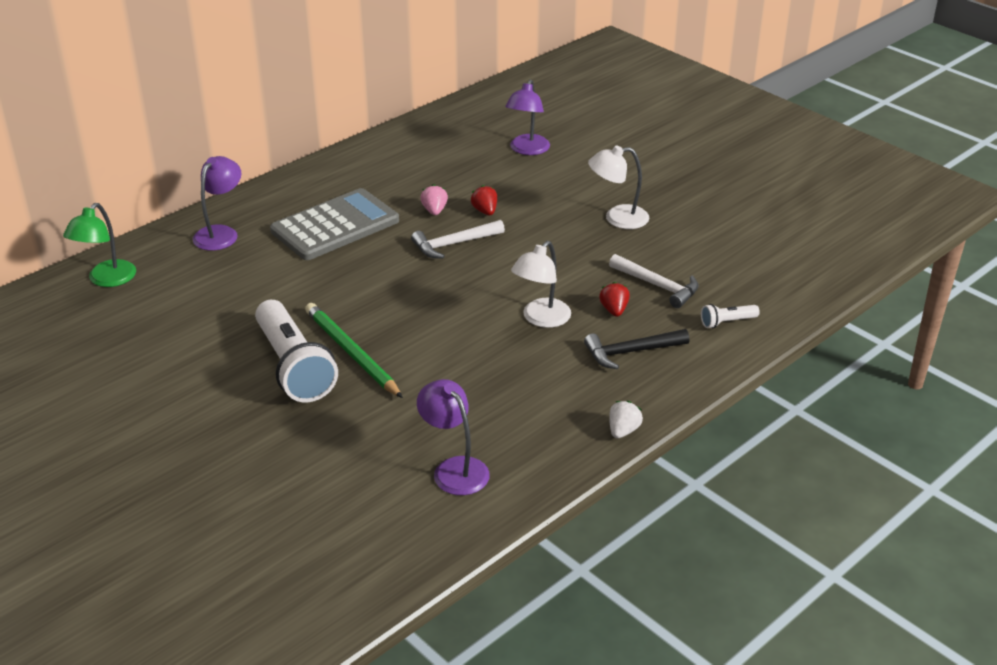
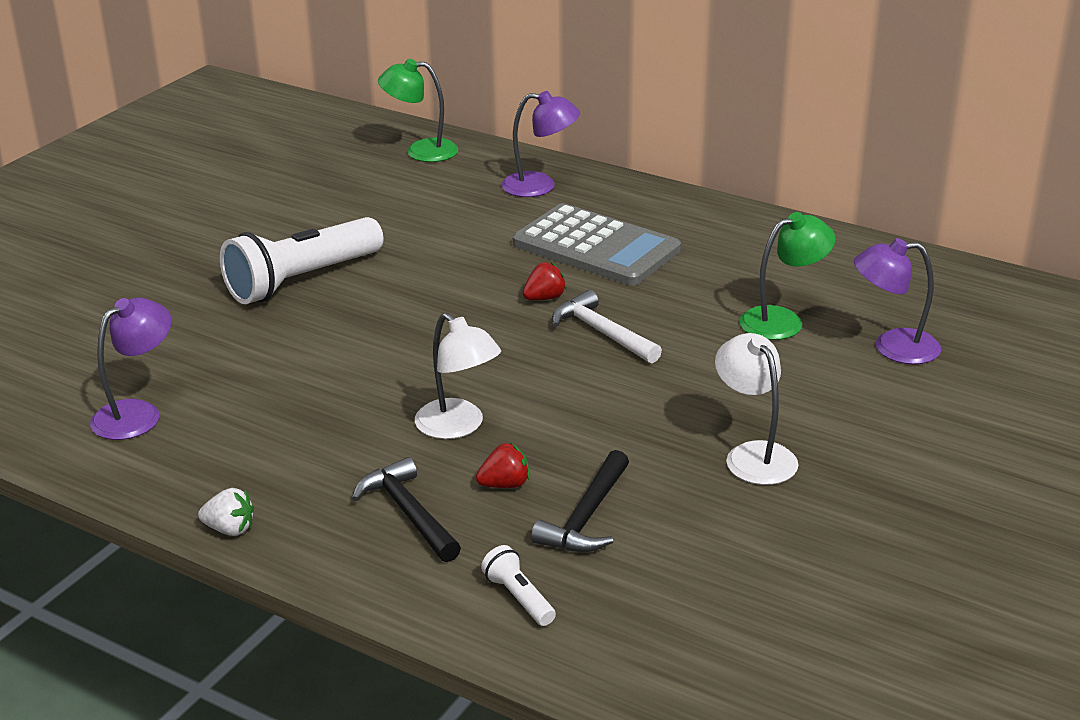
camera: 75 degrees right, 5 degrees down
(351, 353) = (339, 308): green pencil -> none
(434, 211) = (674, 305): pink strawberry -> none
(477, 177) = (783, 320): none -> green lamp
(485, 211) = (698, 341): red strawberry -> red strawberry (544, 298)
(541, 319) = (458, 427): white lamp -> white lamp turned 150 degrees counterclockwise
(658, 286) = (586, 517): white hammer -> black hammer

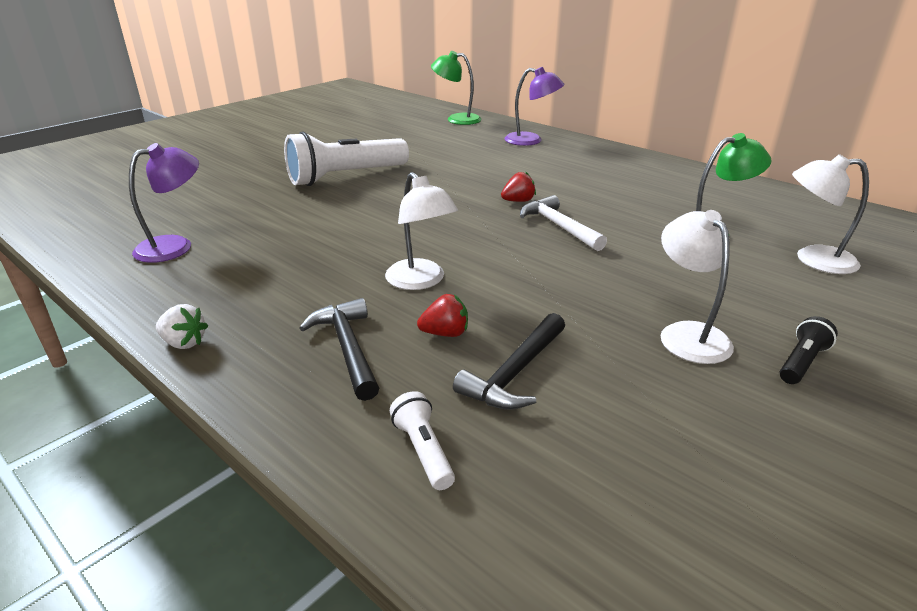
camera: 10 degrees right, 0 degrees up
(596, 247) = (564, 175): grey calculator -> none
(862, 471) = (801, 362): none -> black flashlight
(893, 347) = (813, 259): purple lamp -> white lamp

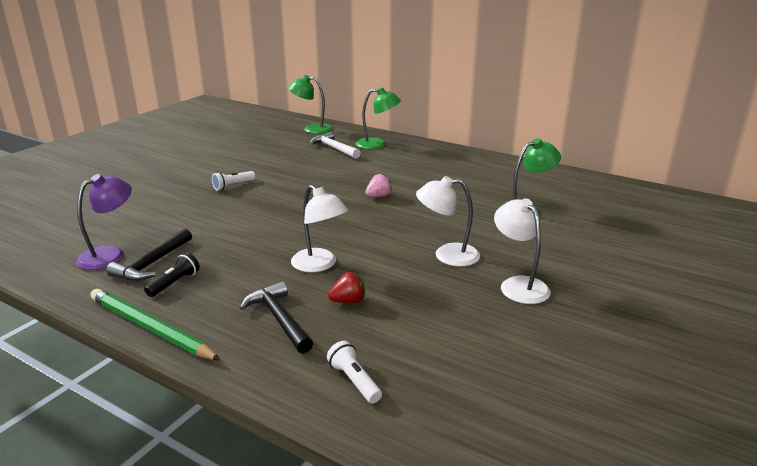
camera: 10 degrees left, 5 degrees down
(184, 343) = (150, 328): white strawberry -> green pencil
(345, 177) = (233, 186): white flashlight -> white flashlight, size x0.43
(515, 373) = (405, 323): black hammer -> black hammer (152, 263)
(518, 201) = (378, 196): red strawberry -> pink strawberry
(531, 140) = (377, 144): purple lamp -> green lamp
(558, 226) = (414, 214): white hammer -> white hammer (334, 148)
(801, 362) = (595, 296): black flashlight -> black flashlight (174, 283)
(813, 259) = (598, 224): white lamp -> white lamp (447, 255)

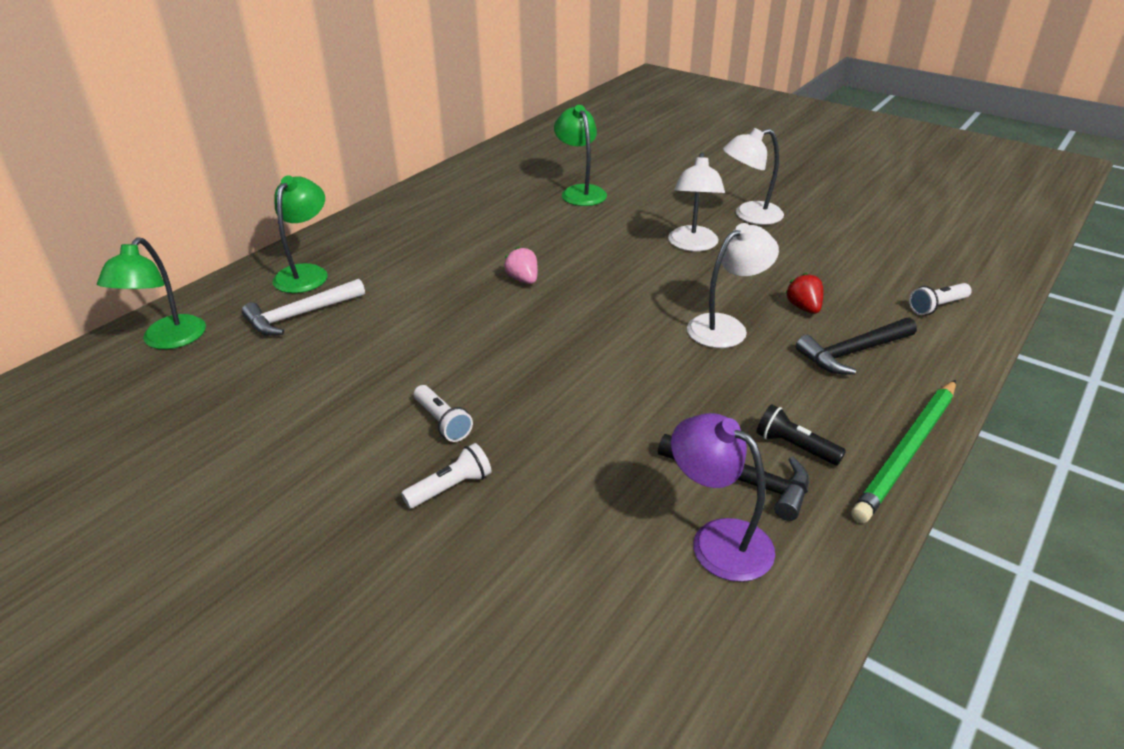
camera: 85 degrees left, 10 degrees up
(183, 191) = (450, 487): none -> white flashlight

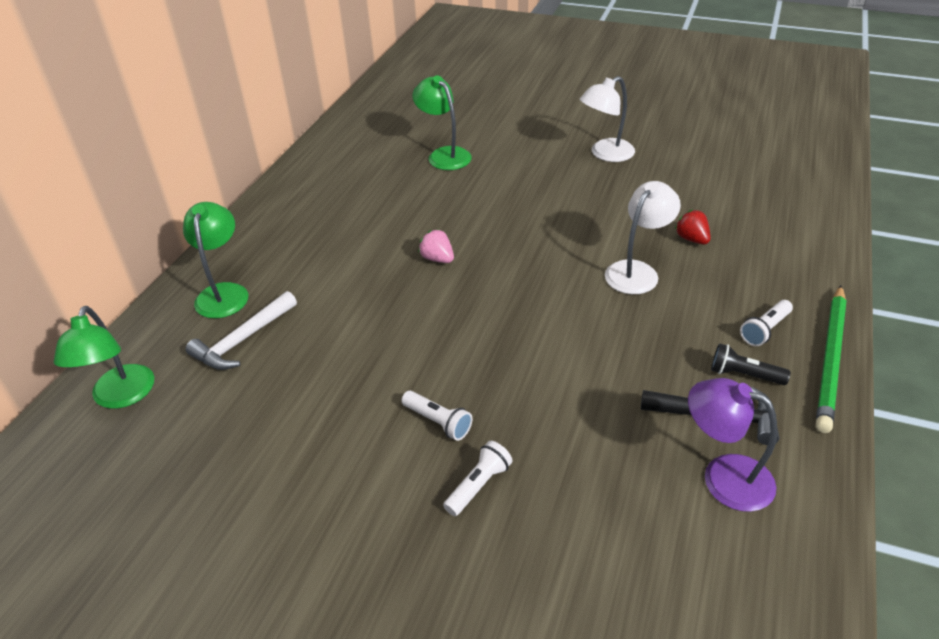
camera: 15 degrees left, 5 degrees up
(693, 245) = (571, 193): white lamp -> none
(853, 352) = (749, 275): black hammer -> none
(937, 307) = (795, 217): white flashlight -> white flashlight (765, 330)

